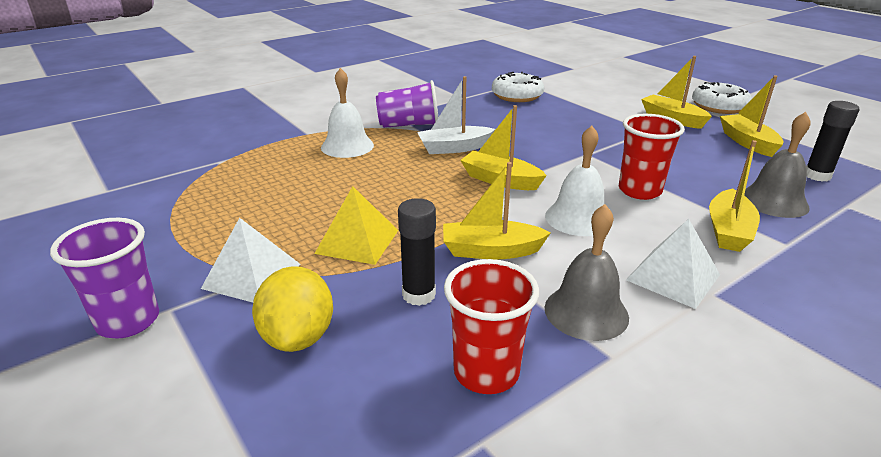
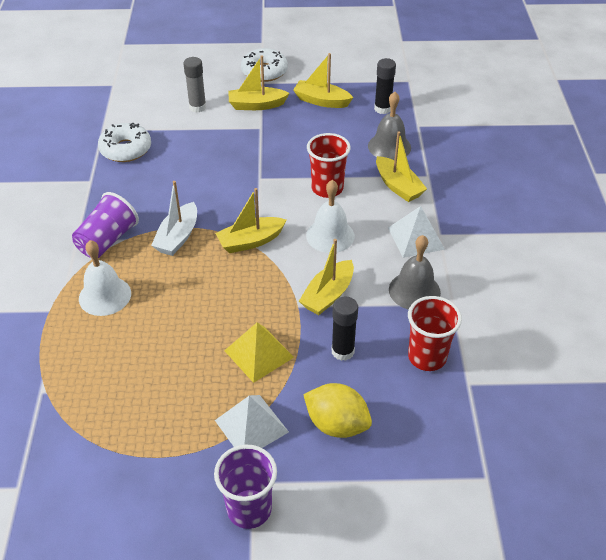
camera: 55 degrees left, 15 degrees up
(616, 100) = (197, 107): none -> grey glue stick

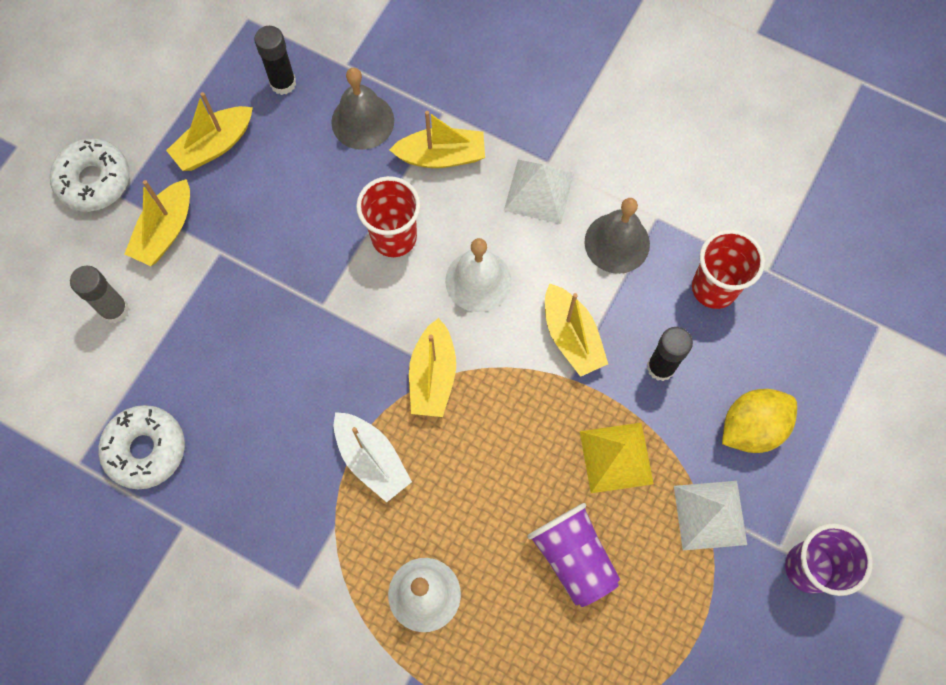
camera: 60 degrees left, 25 degrees up
(107, 240) = (323, 551): purple cup -> purple cup (573, 558)

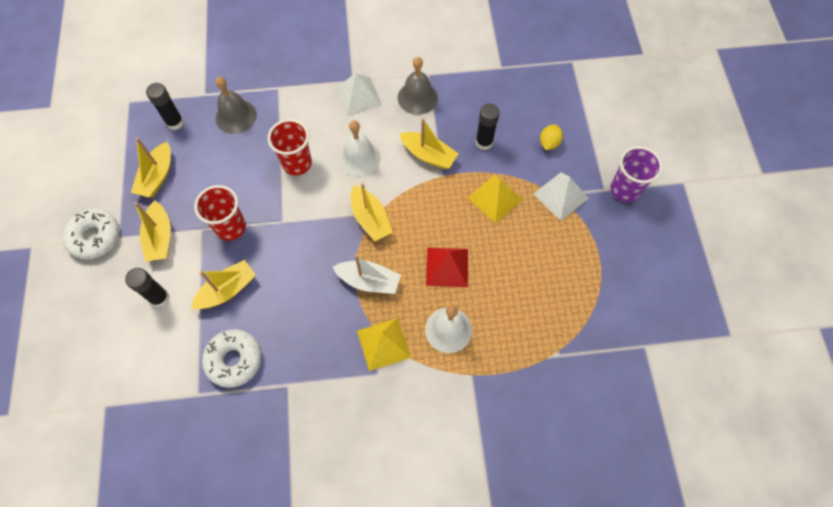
camera: 35 degrees left, 5 degrees down
(115, 310) = (159, 298): grey glue stick -> black glue stick
(331, 555) = (383, 344): none -> yellow pyramid
(441, 156) = (293, 109): yellow boat -> yellow boat (227, 290)
(483, 509) = (447, 267): none -> red pyramid
(573, 558) = (511, 260): purple cup -> none
(714, 288) = (481, 90): red cup -> red cup (231, 227)
(751, 427) = (549, 143): yellow lemon -> yellow lemon, size x0.60

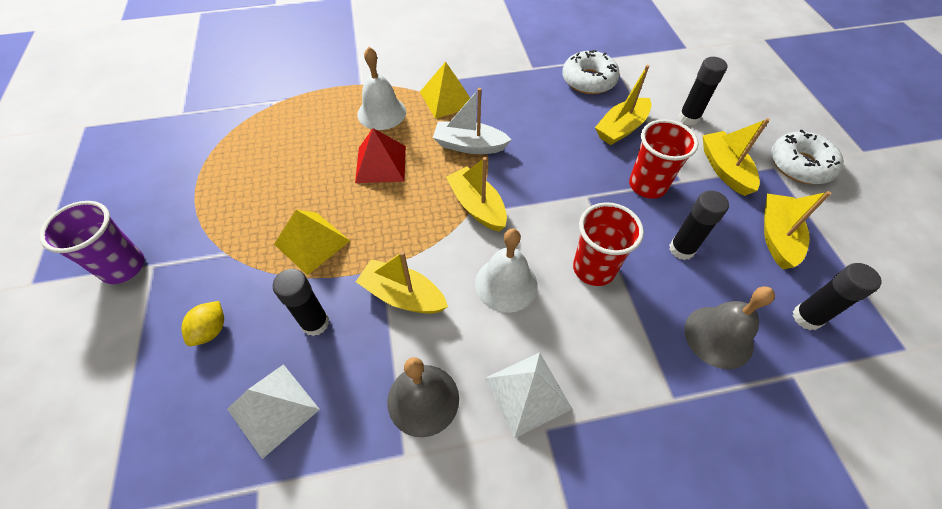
camera: 175 degrees right, 10 degrees down
(230, 172) = (681, 249): none -> black glue stick
(560, 196) = (219, 252): white pyramid -> white pyramid (273, 409)

